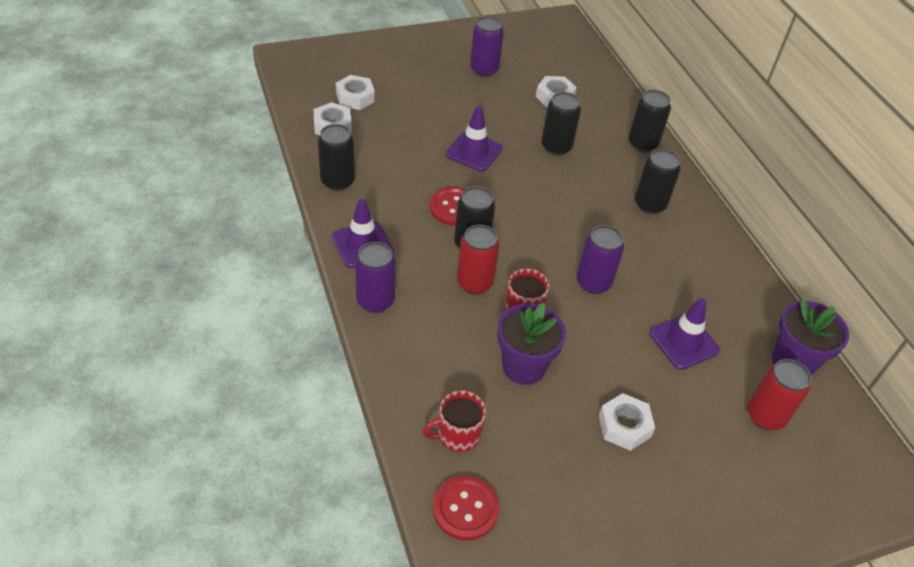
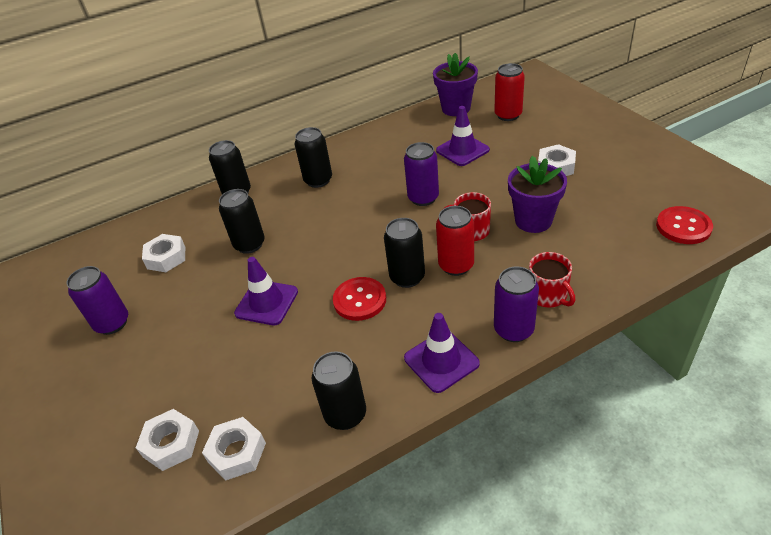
camera: 90 degrees left, 5 degrees down
(457, 434) = (623, 243): red mug -> red mug (548, 295)

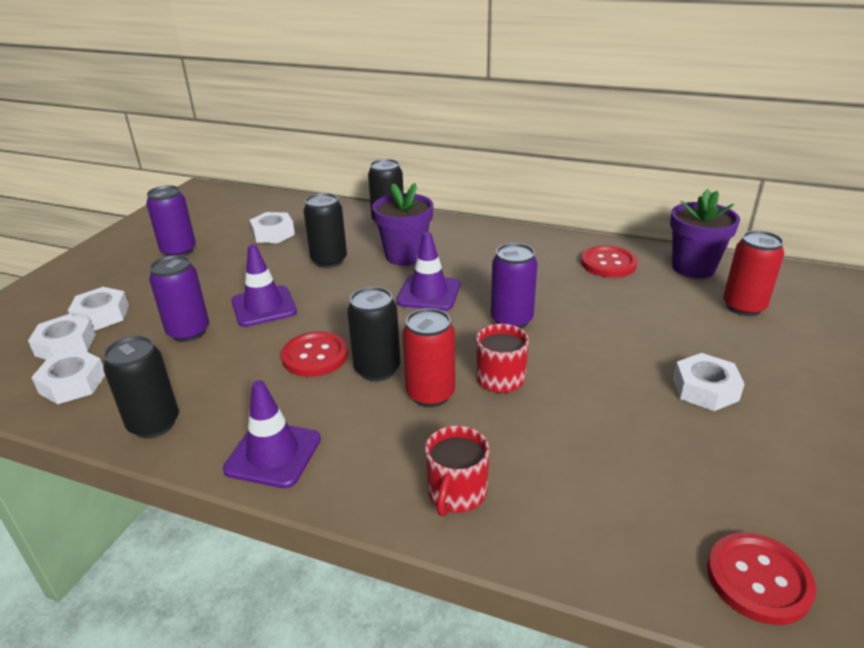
camera: 45 degrees right, 10 degrees down
(153, 406) = (101, 315): none -> white nut
(318, 180) = (457, 249): black can -> none
(414, 133) = (608, 263): none -> red button
(462, 150) = (628, 306): purple traffic cone -> purple traffic cone (429, 293)
(513, 329) = (369, 490): purple can -> purple can (188, 332)
(533, 221) = (577, 418): purple flower pot -> purple flower pot (405, 256)

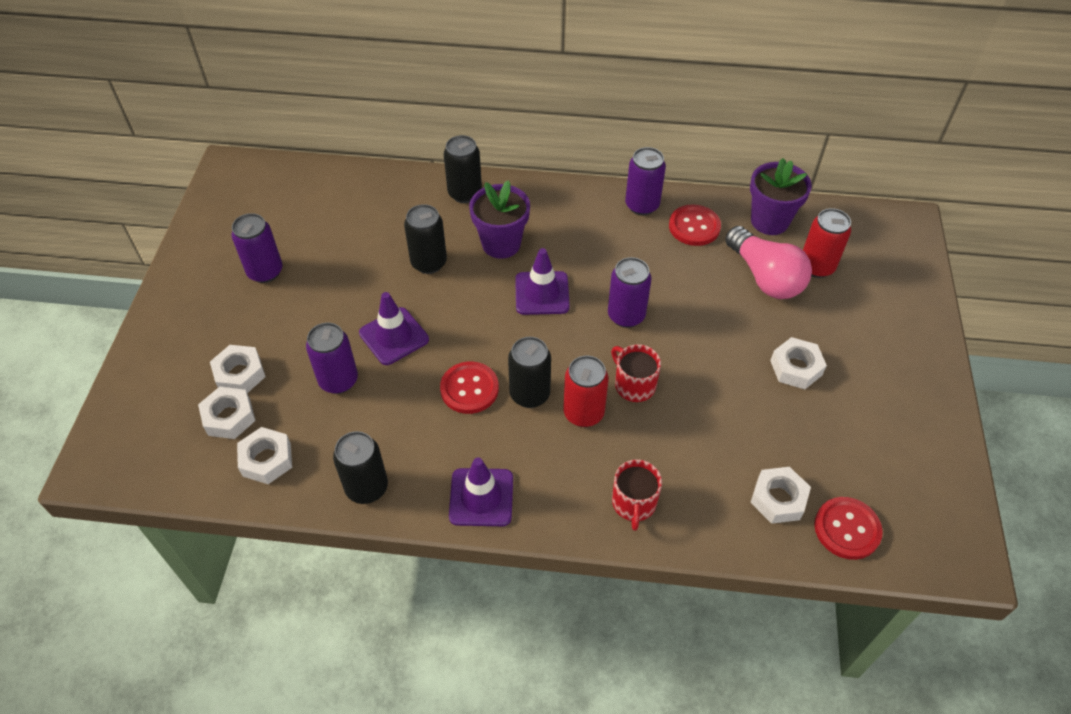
camera: 15 degrees left, 20 degrees up
(273, 234) = (352, 230): white nut -> white nut (778, 499)
(557, 244) = (642, 205): none -> purple can
(680, 308) = (765, 277): none -> pink light bulb

